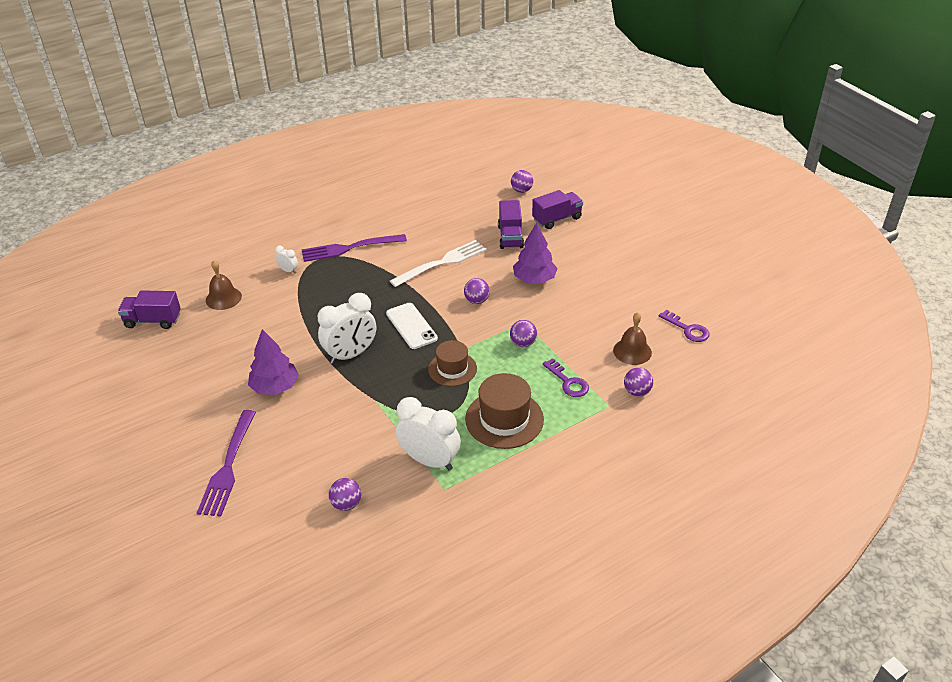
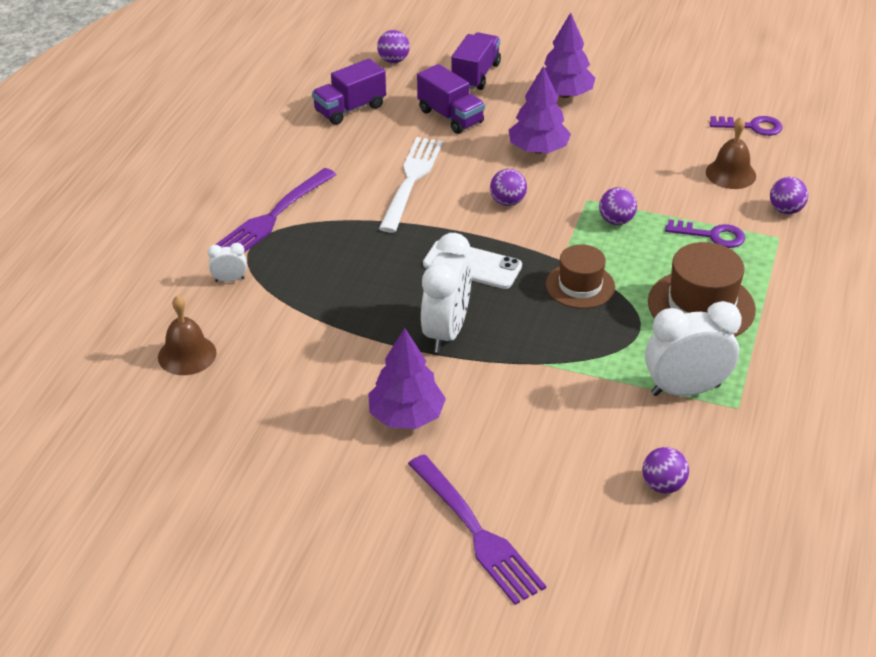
camera: 40 degrees left, 0 degrees up
(153, 320) = (124, 432): purple truck -> purple truck (350, 109)
(594, 254) = (564, 94): none -> purple tree

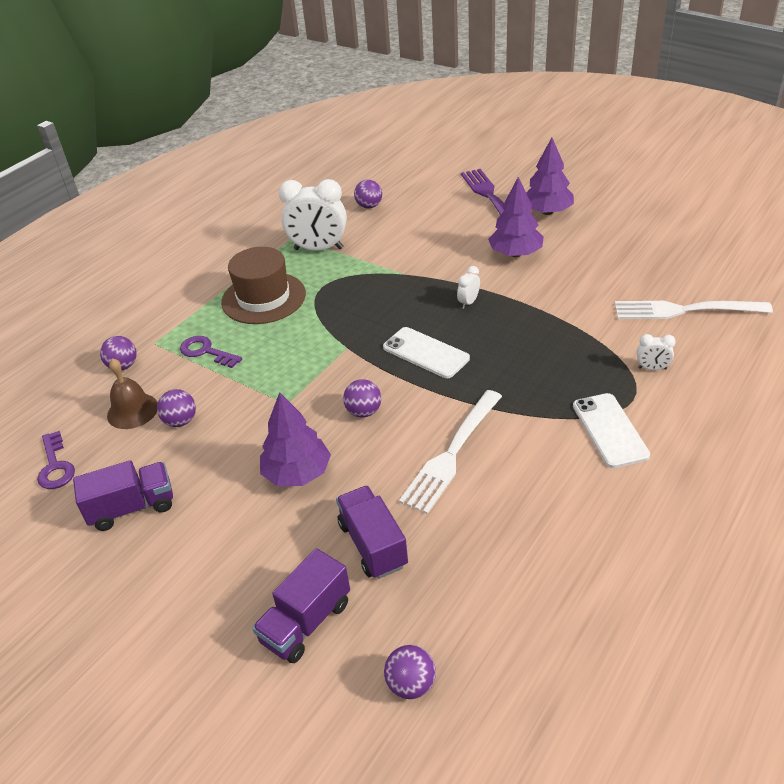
camera: 160 degrees left, 0 degrees up
(187, 355) = (684, 310): brown bell -> white fork
(273, 217) = (609, 430): purple fork -> white phone
(350, 109) = (498, 585): purple truck -> purple truck (132, 508)
(446, 332) = (468, 302): white clock -> white clock, size x0.45
(564, 94) = (214, 558): purple tree -> purple tree (547, 212)
(580, 286) = (344, 324): brown hat -> none
(616, 221) = (275, 377): purple ball -> purple ball (180, 421)
(752, 126) = (55, 466): purple key -> purple key turned 135 degrees counterclockwise

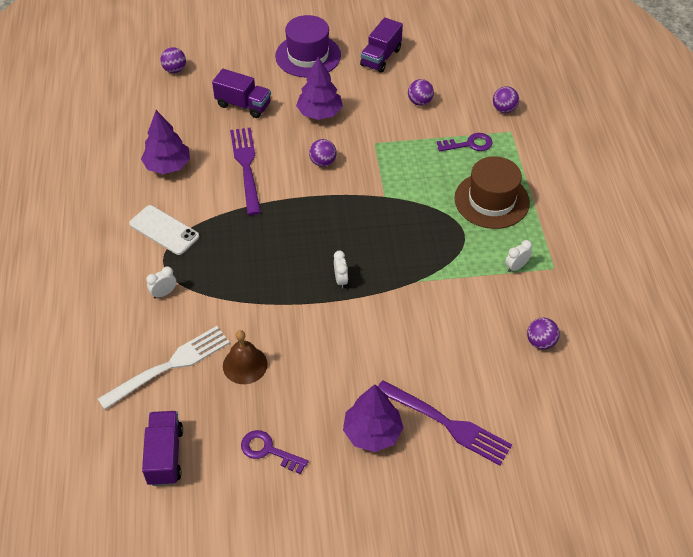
camera: 135 degrees right, 10 degrees up
(55, 466) = (449, 51): purple key -> purple key (268, 451)
(132, 411) = (455, 92): brown bell -> brown bell (245, 365)
(206, 573) = (308, 56): none -> purple hat
(306, 622) = (241, 64): purple truck -> purple truck (165, 456)
(318, 249) = (516, 267): white clock -> white clock, size x0.45
(425, 353) = (328, 221): white phone -> none
(451, 454) = (246, 166): white fork -> purple fork
(515, 254) = (352, 355): purple tree -> purple tree (168, 165)

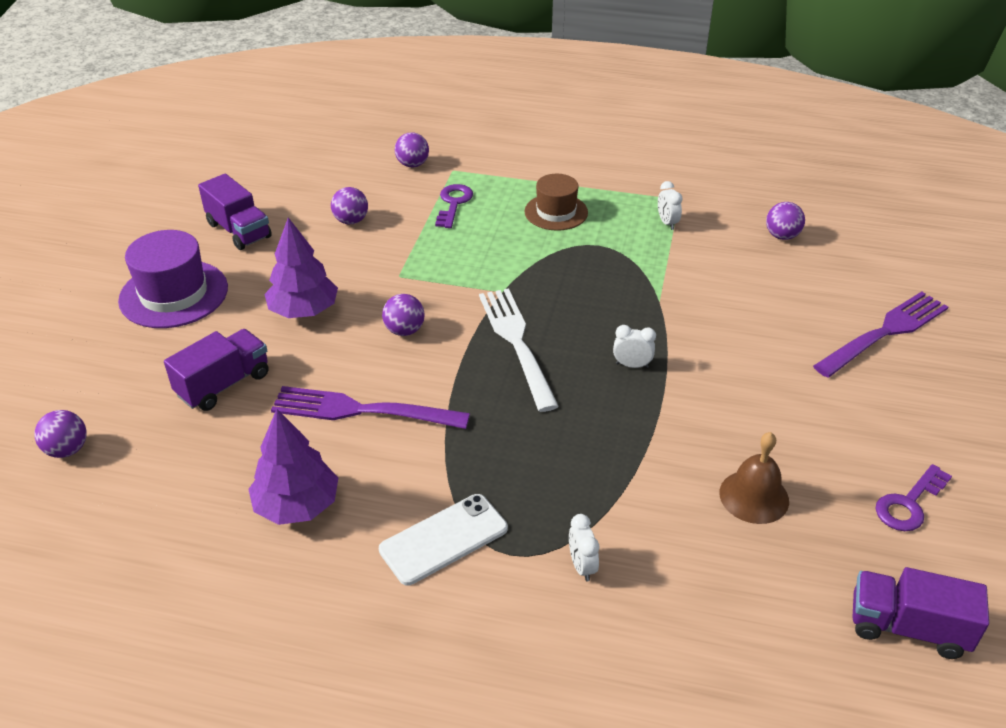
camera: 70 degrees left, 10 degrees down
(170, 365) = (734, 587): white fork -> white fork (516, 342)
(372, 432) = (890, 397): purple tree -> none
(491, 200) = (556, 212): brown hat -> brown hat, size x0.66

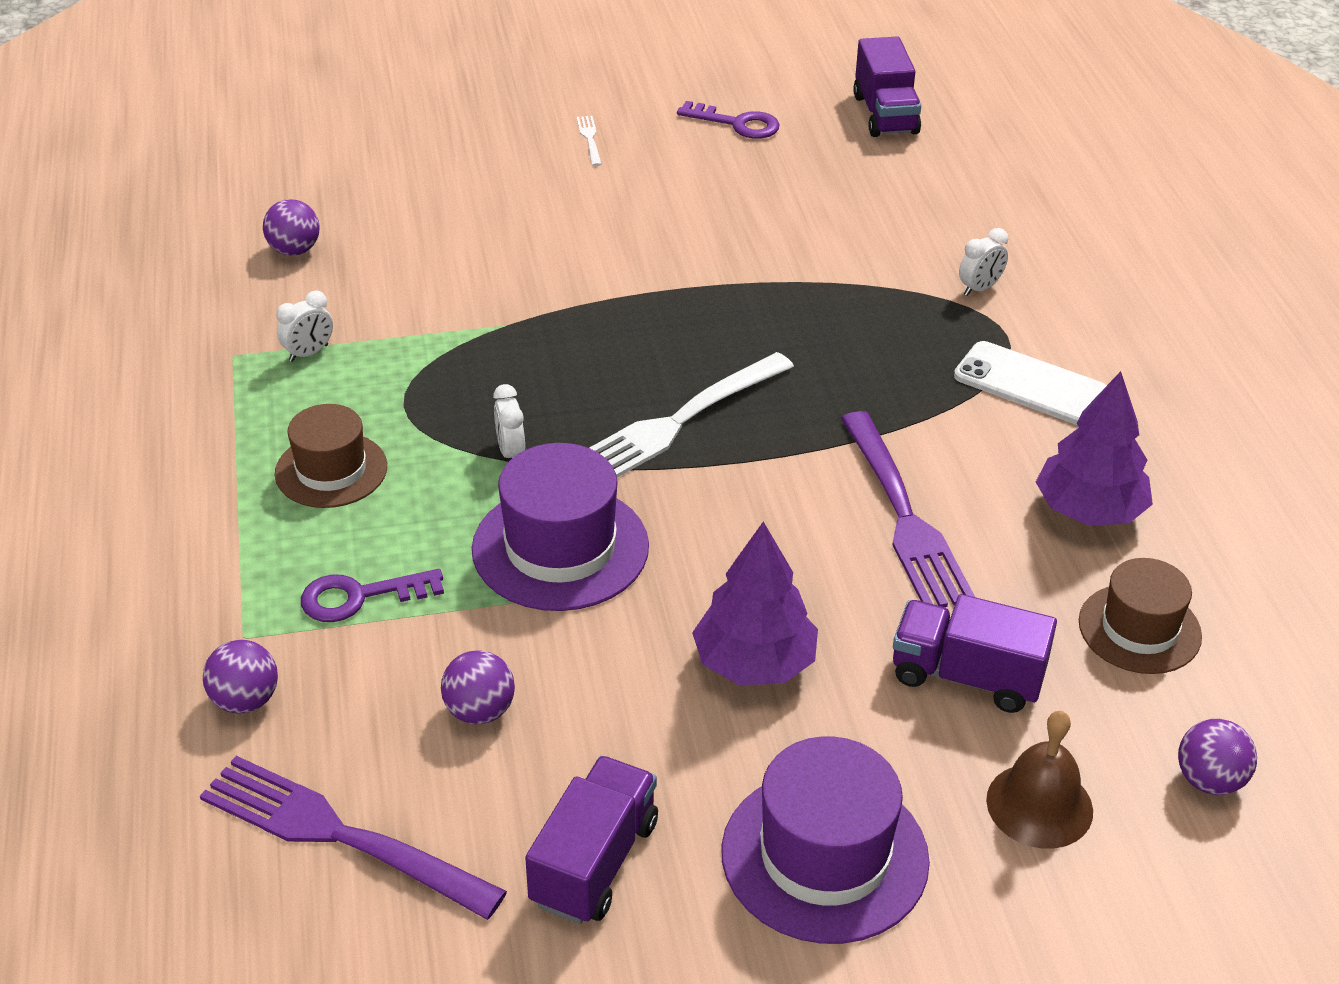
camera: 115 degrees left, 0 degrees up
(186, 477) = (1139, 629): none -> brown hat
(404, 330) = (724, 535): purple ball -> none
(440, 270) = (560, 548): none -> purple hat
(632, 365) = (654, 319): white clock -> white clock (510, 452)
(754, 496) = (800, 206): brown bell -> brown bell (1039, 805)
(885, 332) = (469, 156): purple fork -> purple fork (339, 835)
(900, 402) = (589, 139): none -> white fork

